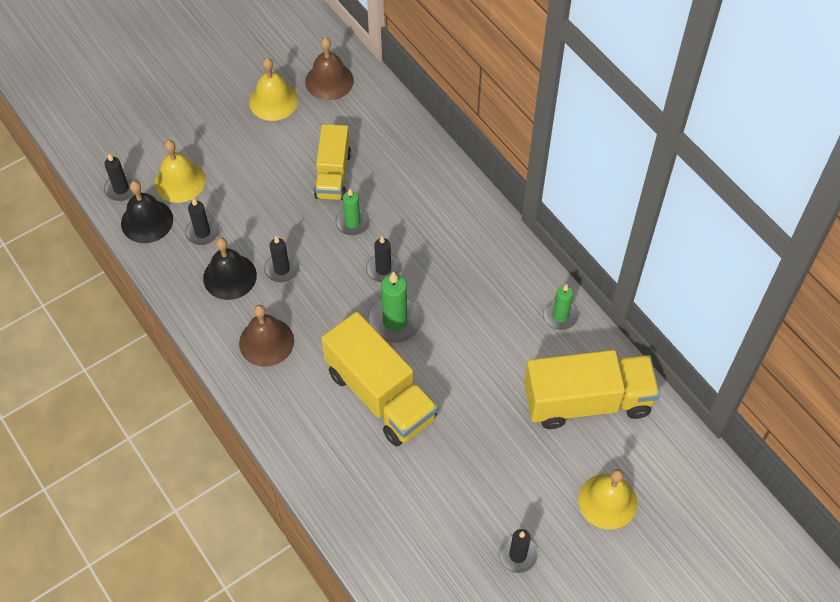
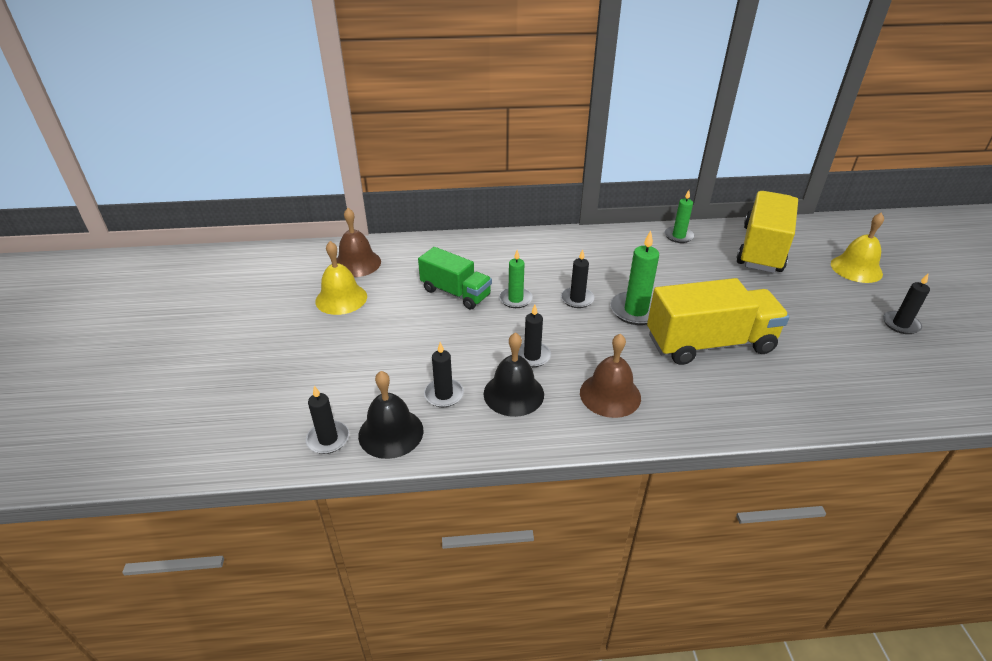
camera: 60 degrees left, 20 degrees down
(180, 181) = (365, 389): yellow bell -> none
(333, 175) = (455, 293): yellow truck -> green truck

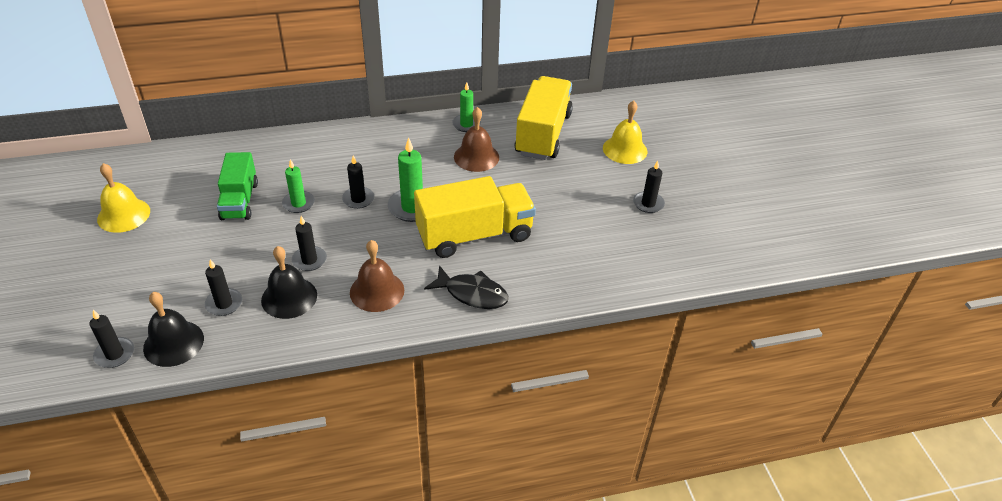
camera: 10 degrees left, 5 degrees up
(357, 263) = (139, 175): brown bell -> brown bell (476, 157)
(455, 293) = (240, 201): green truck -> green truck turned 60 degrees clockwise
(720, 406) = (472, 294): none -> black fish

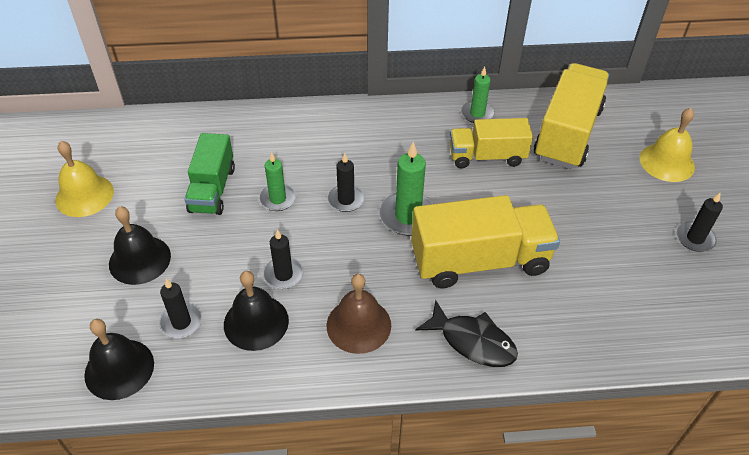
camera: 10 degrees right, 5 degrees up
(115, 354) = (52, 376): black candle -> none
(181, 260) = (140, 259): none -> black bell
(476, 157) = (487, 156): brown bell -> yellow truck

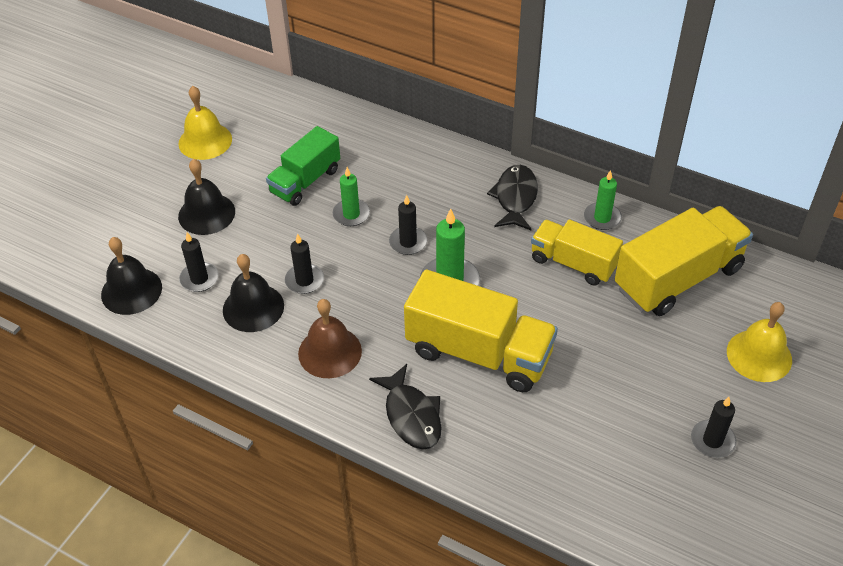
camera: 35 degrees right, 0 degrees up
(401, 127) = (515, 198): none -> black fish

